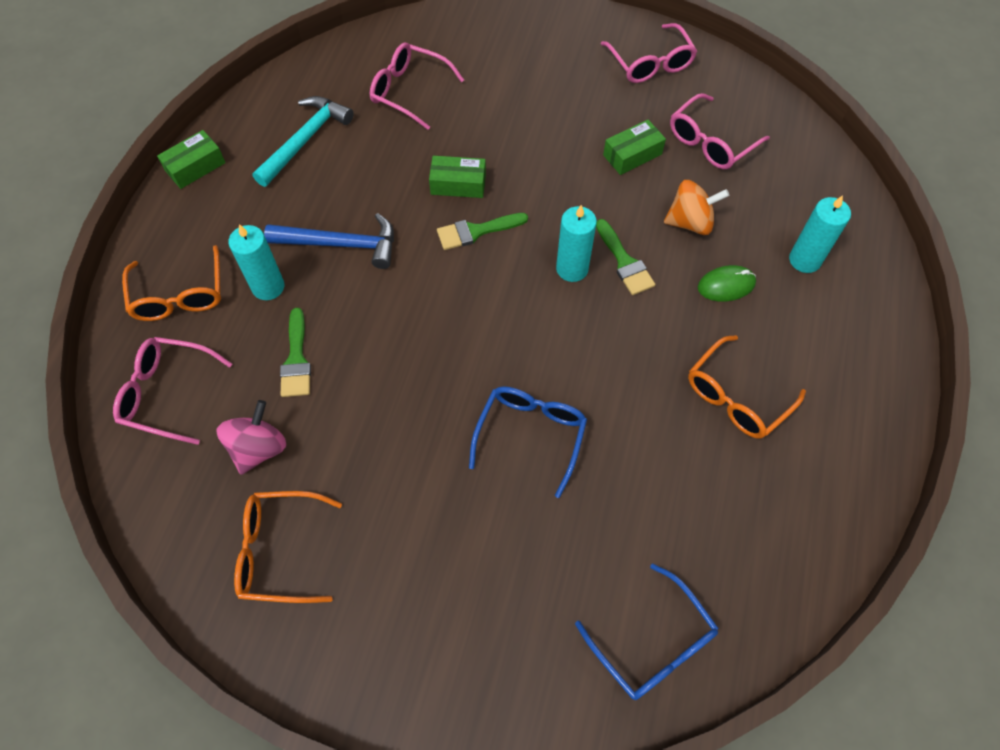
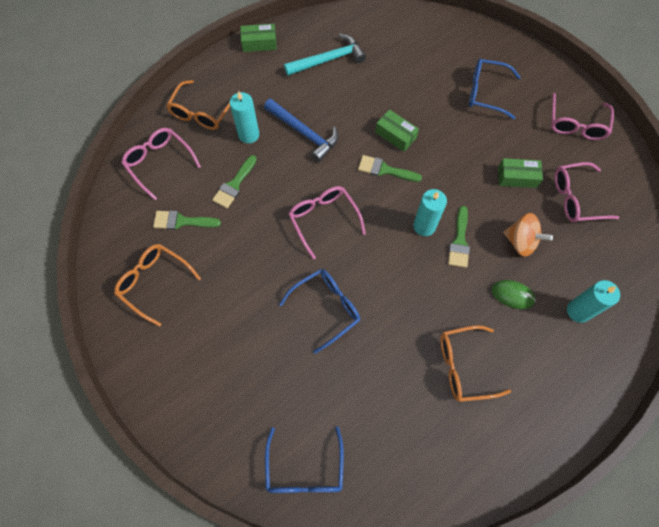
camera: 35 degrees right, 5 degrees up
(258, 448) = (182, 221): pink spinning top -> green brush
(409, 91) = (409, 61): pink glasses -> pink glasses (323, 219)
(526, 81) = (485, 93): none -> blue glasses

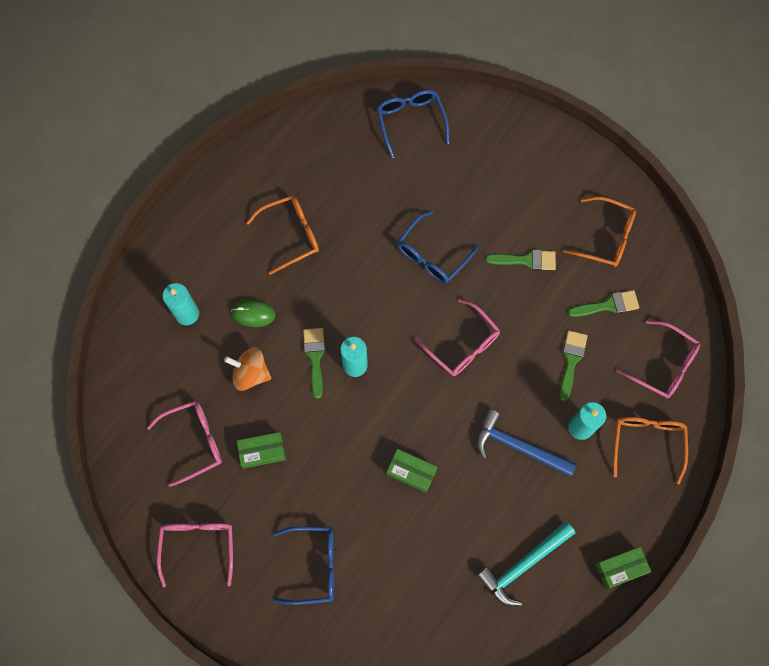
camera: 165 degrees right, 5 degrees up
(385, 170) = (412, 422): green brush -> green brush (526, 260)

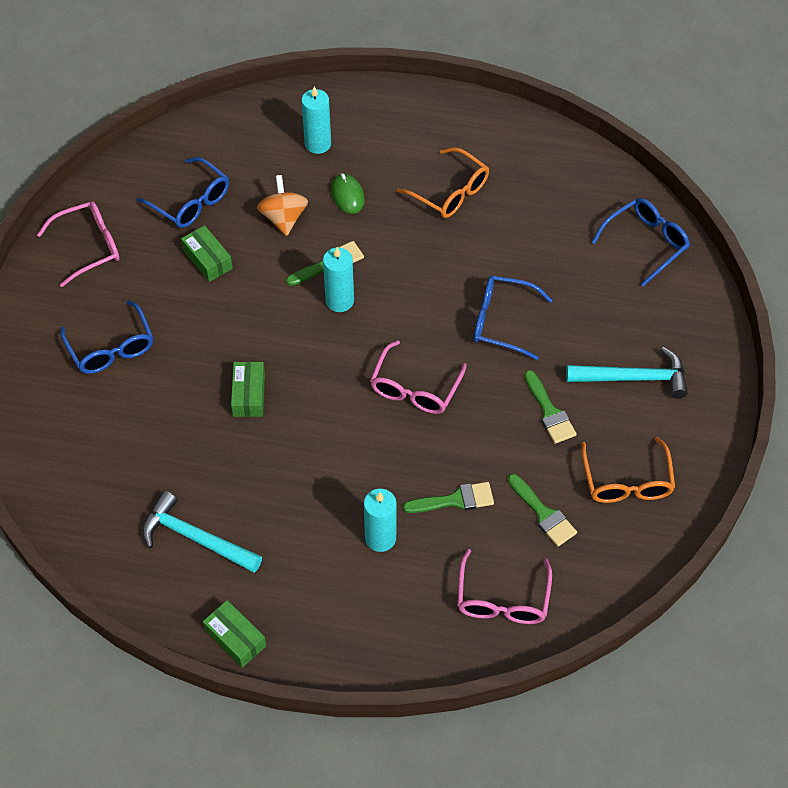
camera: 65 degrees right, 15 degrees down
(194, 441) = (191, 202): pink glasses -> blue glasses
(518, 446) = (327, 484): blue hammer -> none
(524, 190) = (633, 378): none -> turquoise hammer
(647, 442) = (398, 614): orange glasses -> none

